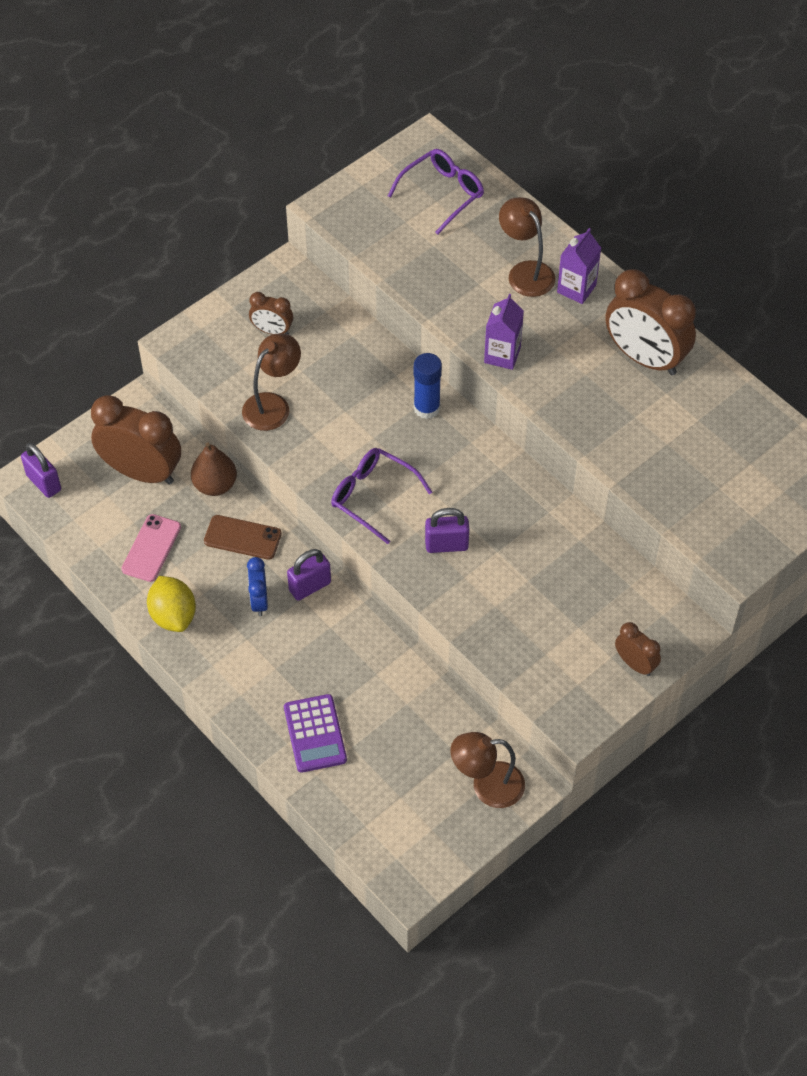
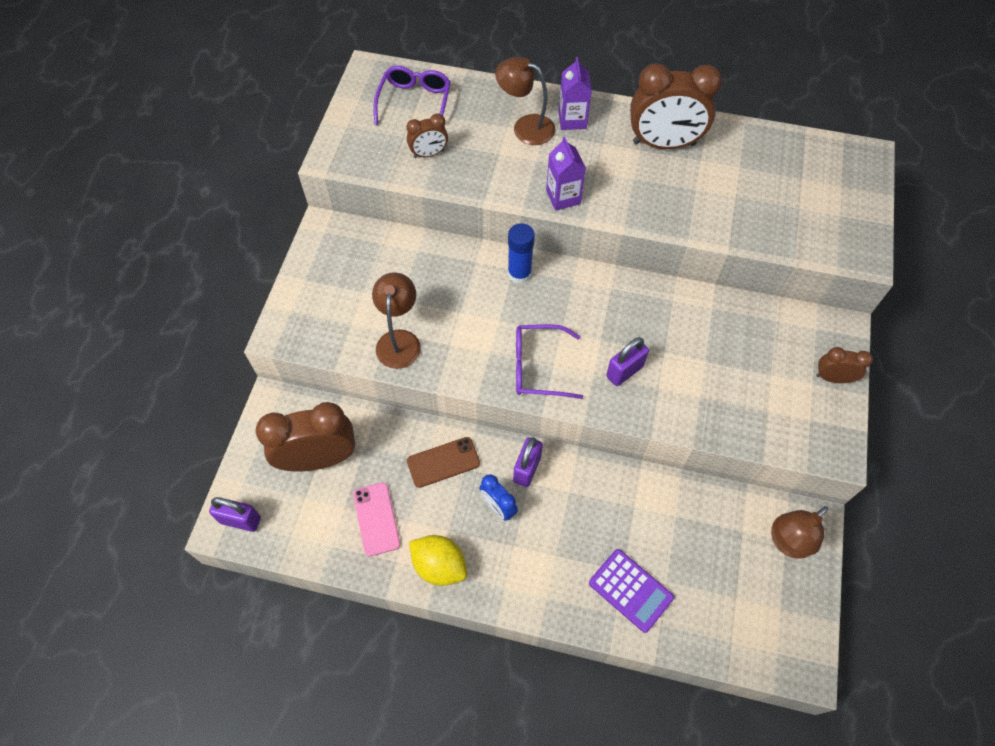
camera: 35 degrees left, 5 degrees up
(215, 485) = (387, 432): brown pear -> none
(272, 331) = (351, 281): brown clock -> brown clock (429, 154)

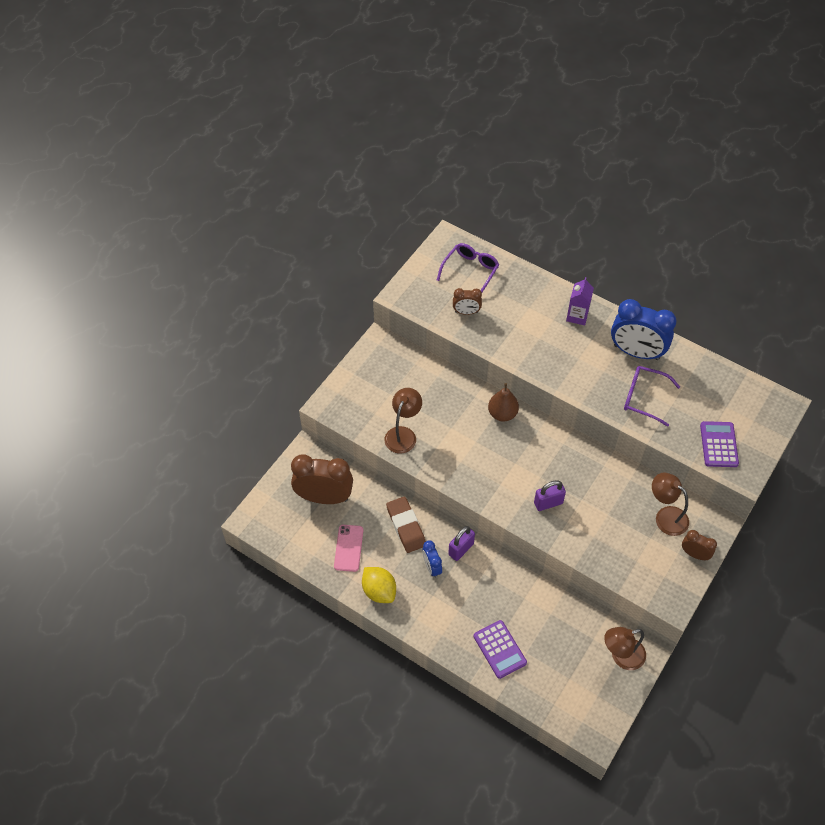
camera: 20 degrees right, 5 degrees down
(240, 520) = (261, 520): purple padlock -> none
(443, 462) = (406, 526): brown phone -> brown eraser
(519, 273) = (502, 414): blue glue stick -> brown pear
(525, 127) = (541, 312): brown lamp -> brown lamp (666, 516)
(538, 367) = (489, 481): purple glasses -> purple glasses (643, 398)
(563, 197) = (547, 370): purple carton -> none
(664, 144) = (636, 352): brown clock -> blue clock
(815, 227) = (719, 444): none -> purple calculator

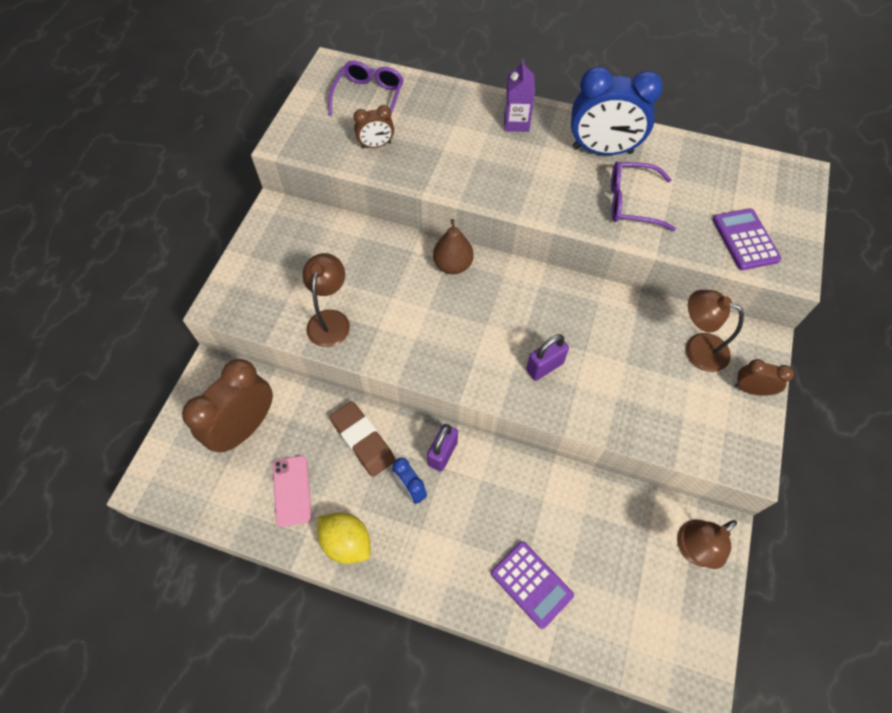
camera: 15 degrees left, 5 degrees up
(324, 497) = (245, 427): brown clock -> brown clock turned 45 degrees counterclockwise

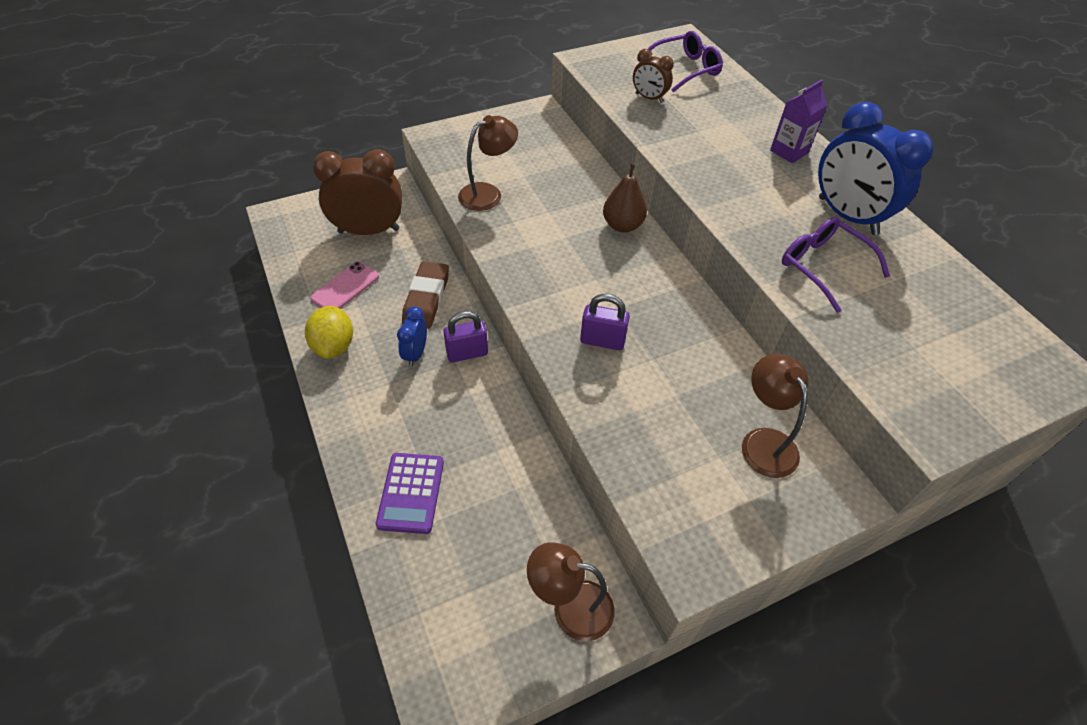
camera: 45 degrees right, 10 degrees down
(745, 240) = (910, 372): purple calculator -> none
(751, 389) = (777, 517): brown clock -> none

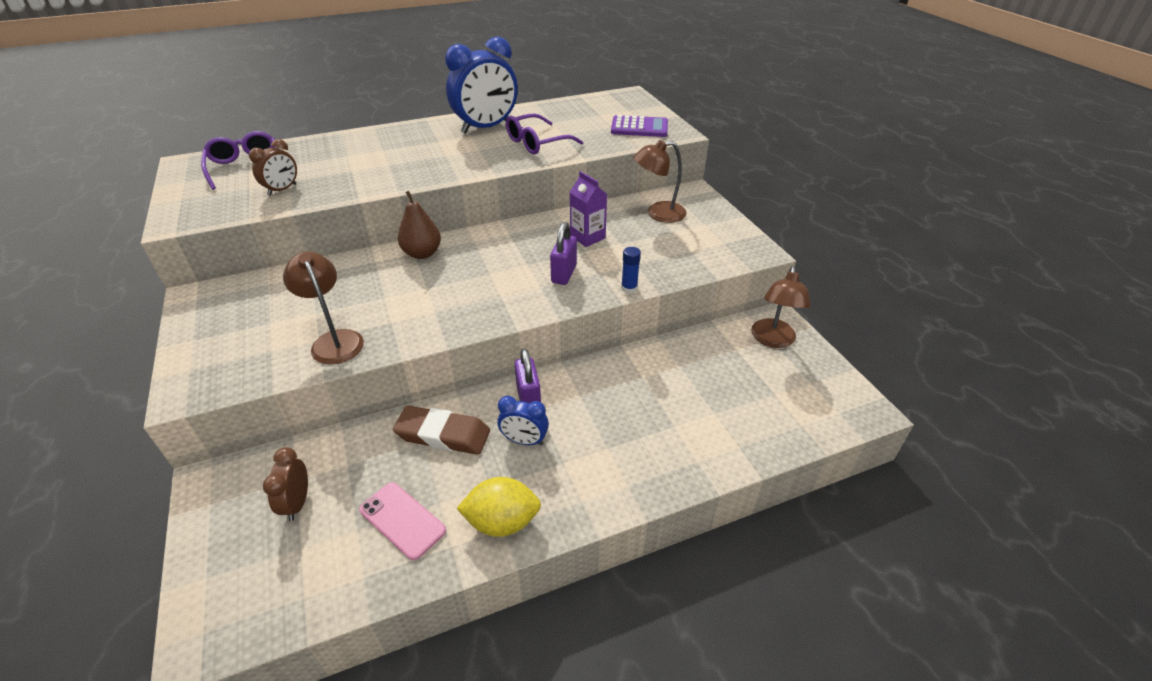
camera: 85 degrees left, 10 degrees down
(369, 230) = (297, 503): brown clock -> brown clock, size x0.50
(411, 493) = (693, 436): purple calculator -> purple calculator (639, 128)
(582, 402) = (629, 288): none -> blue glue stick
(789, 151) = (401, 137): purple carton -> purple carton (587, 237)

